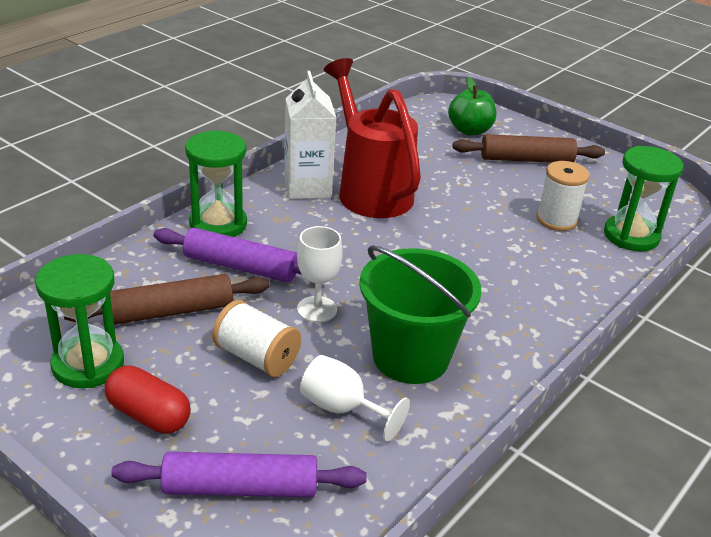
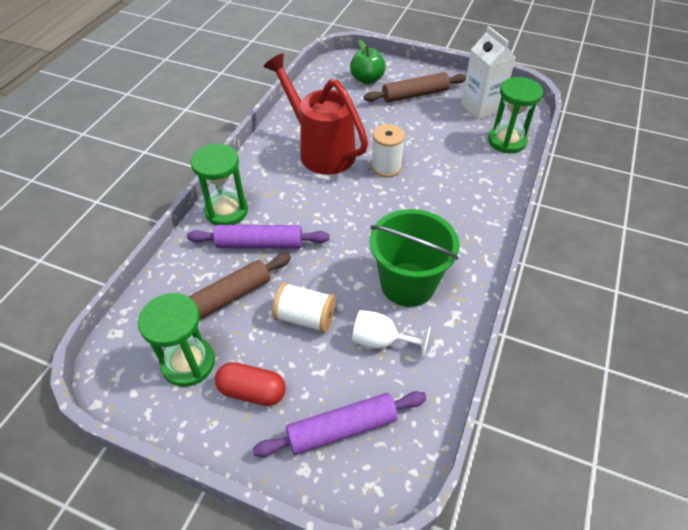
camera: 15 degrees left, 15 degrees up
(307, 187) = (276, 160): white carton -> white carton (480, 108)
(317, 309) = (328, 264): white goblet -> none
(556, 220) = (455, 141): white spool -> white spool (386, 167)

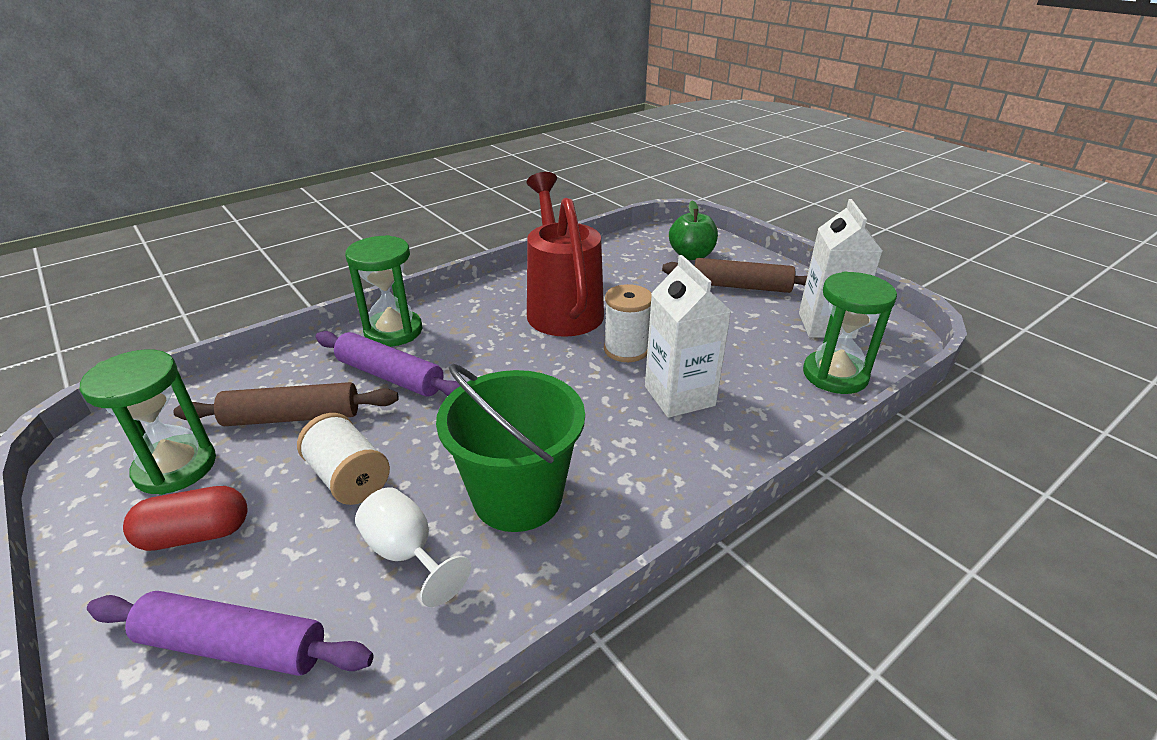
camera: 30 degrees right, 15 degrees down
(252, 391) = (196, 534): red capsule -> red capsule turned 60 degrees counterclockwise
(439, 187) = (679, 396): none -> white carton

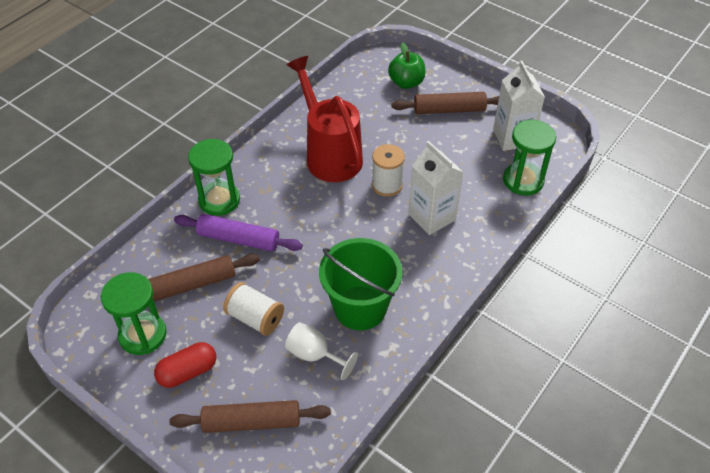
camera: 15 degrees left, 15 degrees up
(234, 645) = (251, 422): purple rolling pin -> brown rolling pin

